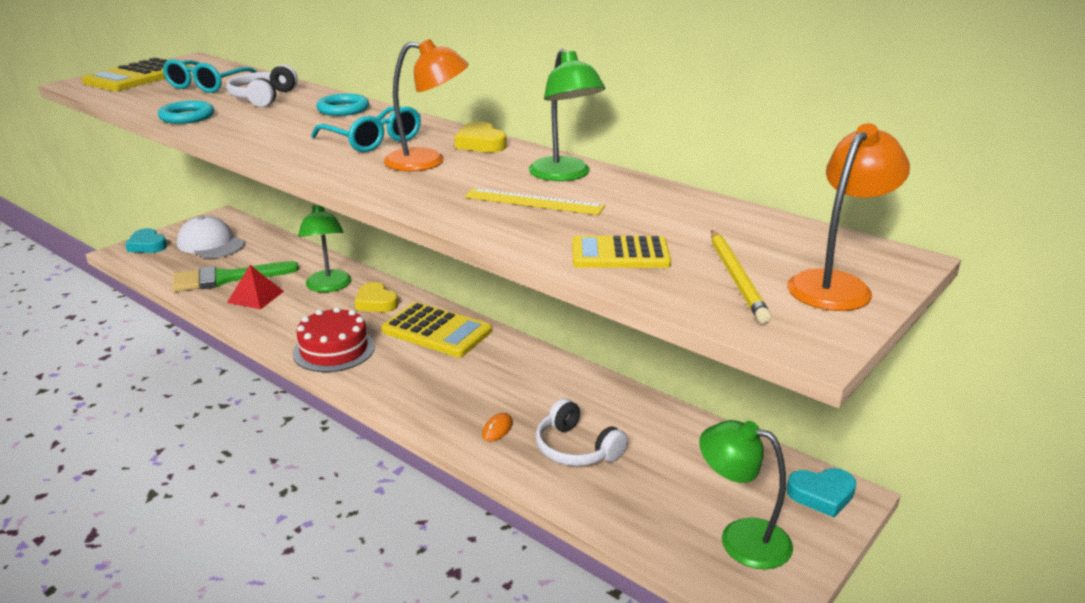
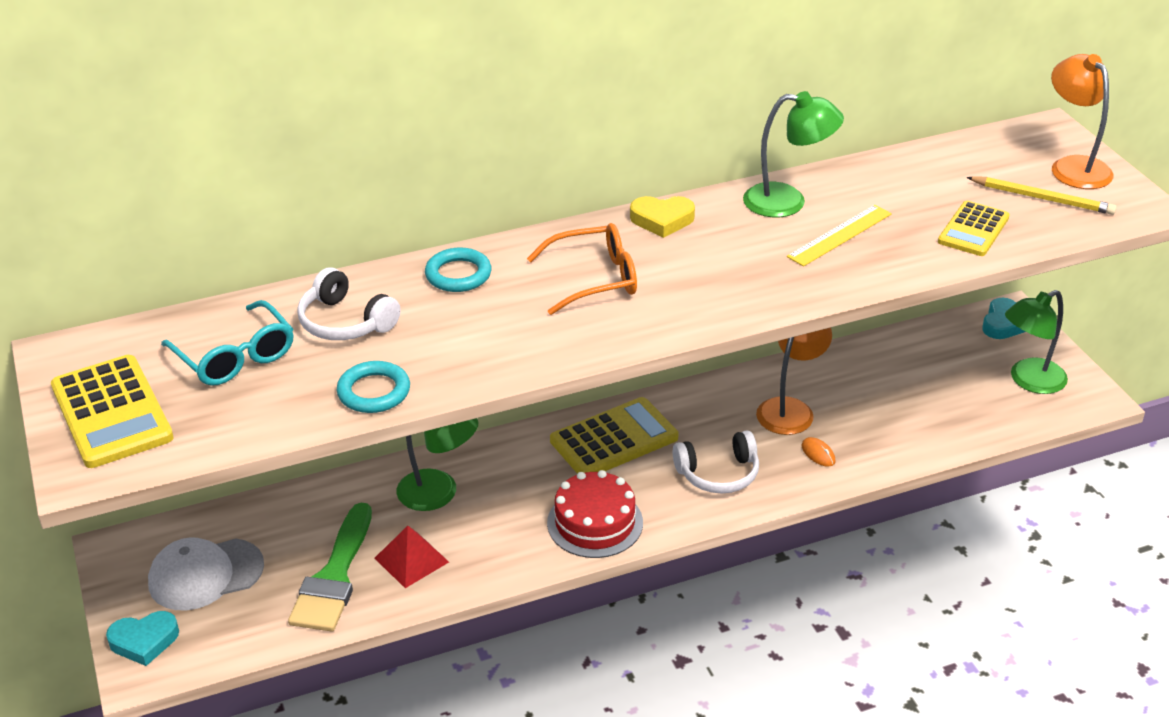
camera: 60 degrees left, 10 degrees up
(373, 140) = (594, 279): turquoise glasses -> orange glasses
(376, 302) = (512, 466): yellow heart -> none
(427, 161) = (690, 262): orange lamp -> orange lamp (790, 409)
(576, 448) = (875, 419): white headphones -> white headphones (718, 473)

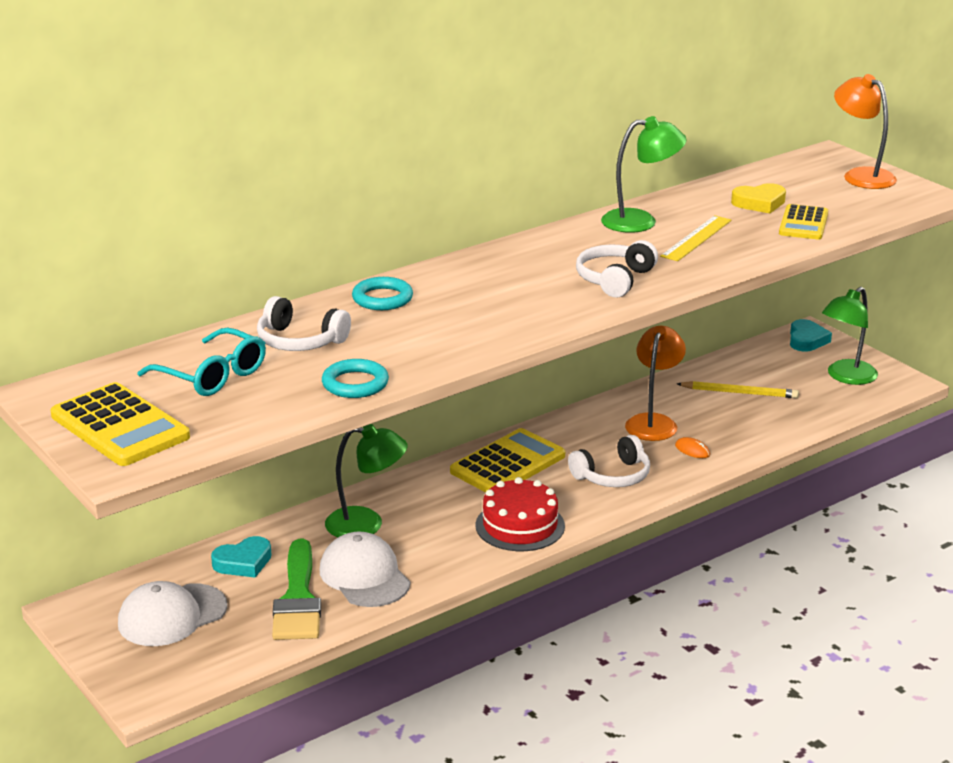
camera: 15 degrees left, 10 degrees down
(144, 641) = (137, 673): turquoise heart -> turquoise heart (243, 562)
(411, 560) = (364, 576): red pyramid -> white cap
(594, 279) = (505, 288): orange glasses -> none
(662, 220) = (540, 244): yellow heart -> yellow heart (759, 203)
(720, 283) = (614, 279): none -> white headphones
(1042, 198) = (847, 198): yellow pencil -> yellow pencil (739, 392)

